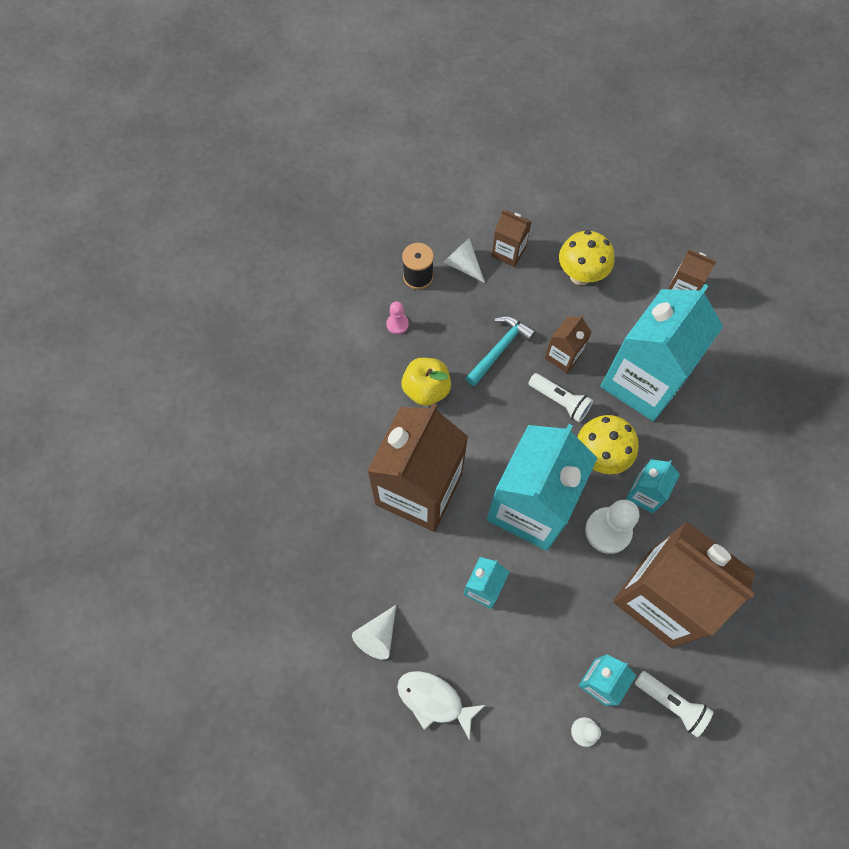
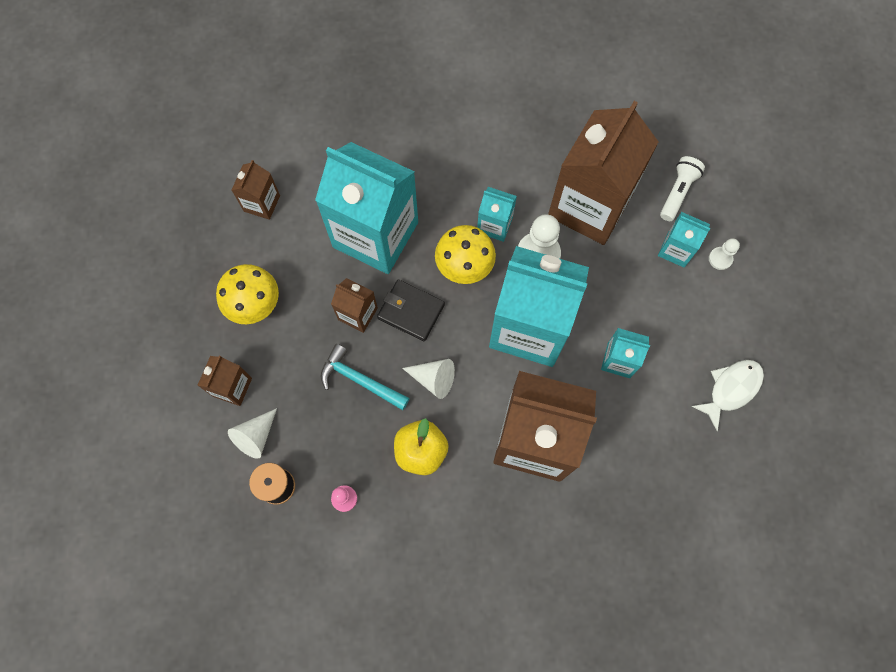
camera: 100 degrees left, 5 degrees up
(378, 635) = (688, 452): white cone -> white cone (433, 379)
(434, 700) = (731, 389): white fish -> white fish turned 150 degrees counterclockwise
(560, 401) = (411, 311): white flashlight -> black wallet

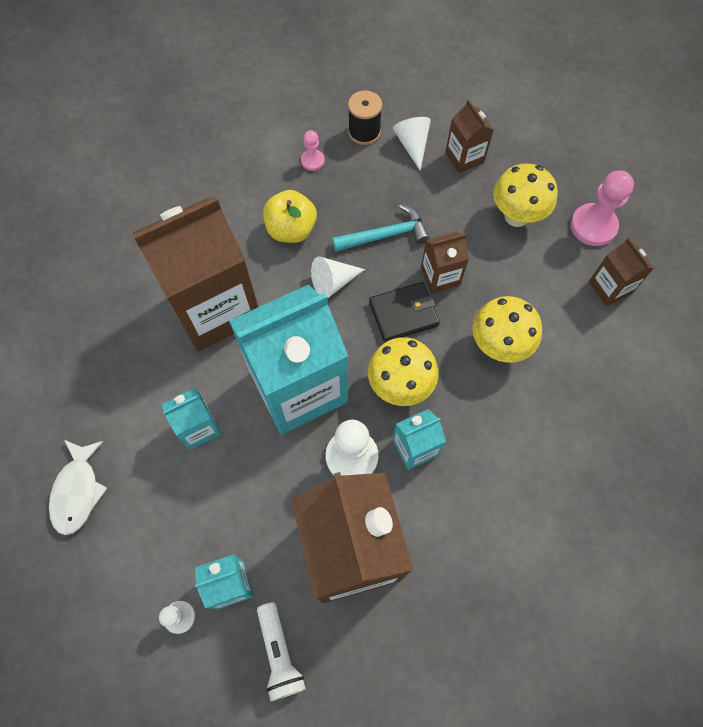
camera: 135 degrees right, 5 degrees down
(216, 250) = (593, 226): none -> pink pawn
(375, 234) = (498, 346): turquoise carton -> yellow mushroom

